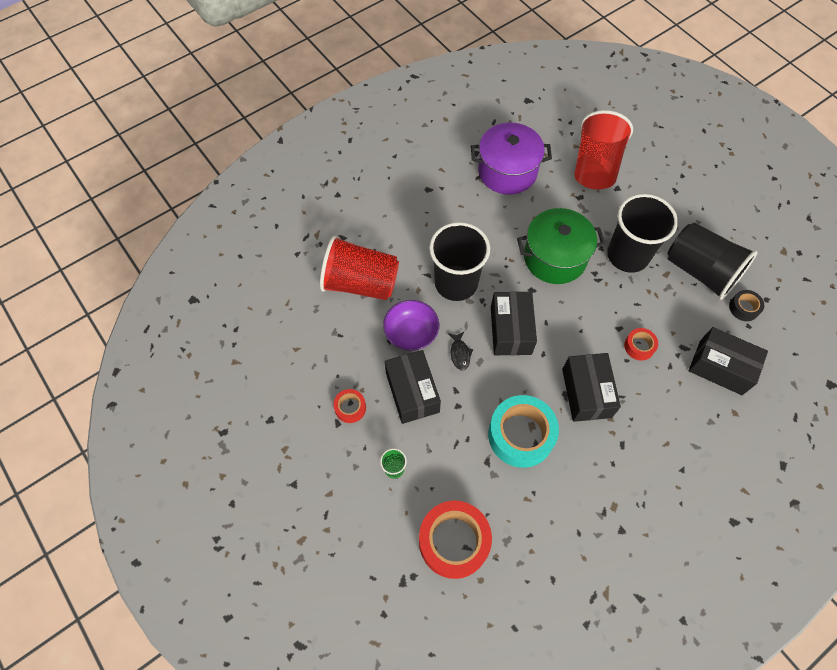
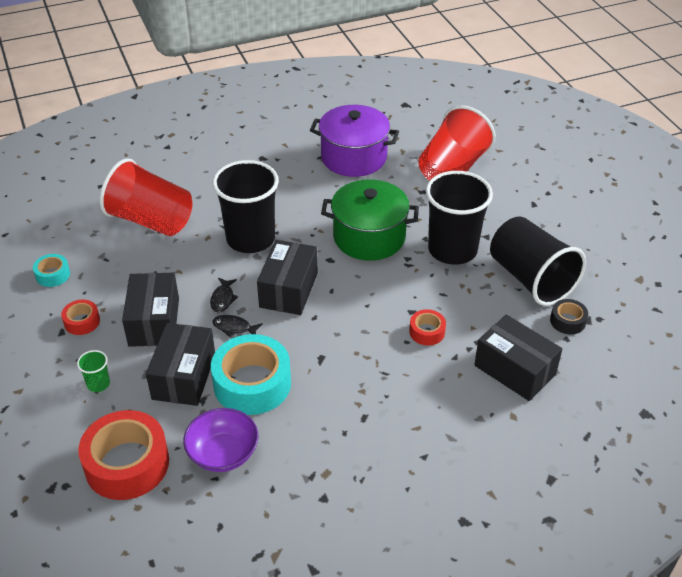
camera: 15 degrees right, 20 degrees down
(301, 364) = (53, 275): none -> turquoise tape
(411, 333) = (180, 271): purple bowl -> purple bowl (223, 453)
(482, 381) = (234, 328): none -> black fish
(586, 393) = (345, 361): black box -> black box (184, 376)

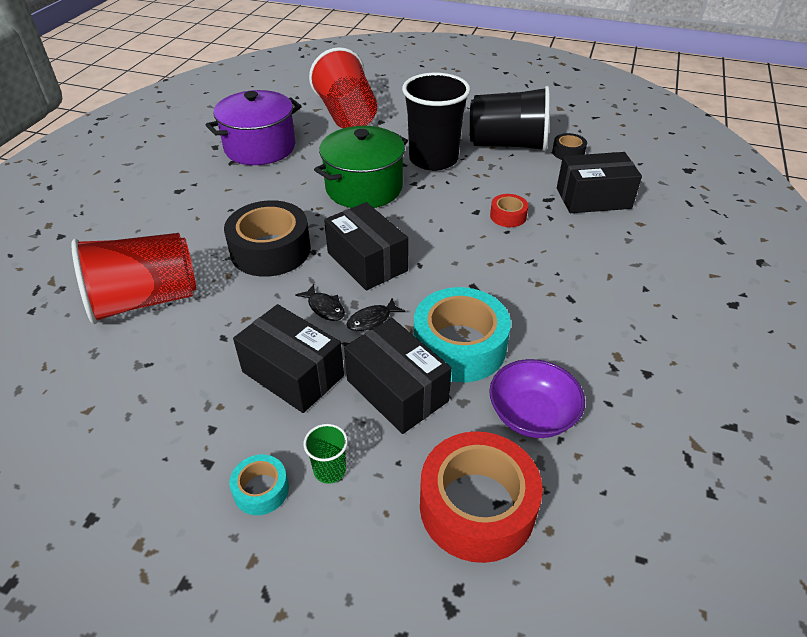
camera: 50 degrees left, 0 degrees up
(53, 275) = (105, 423): turquoise tape -> turquoise tape (261, 490)
(82, 322) = (215, 435): red tape -> none
(250, 239) = (270, 250): black cup -> black tape

